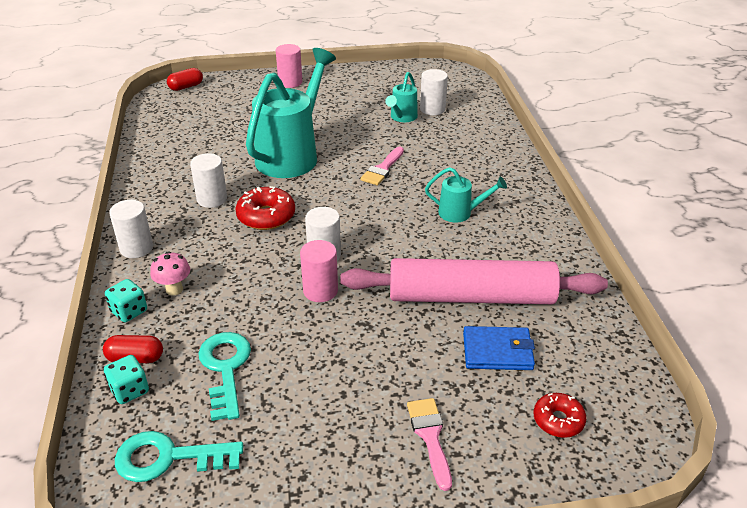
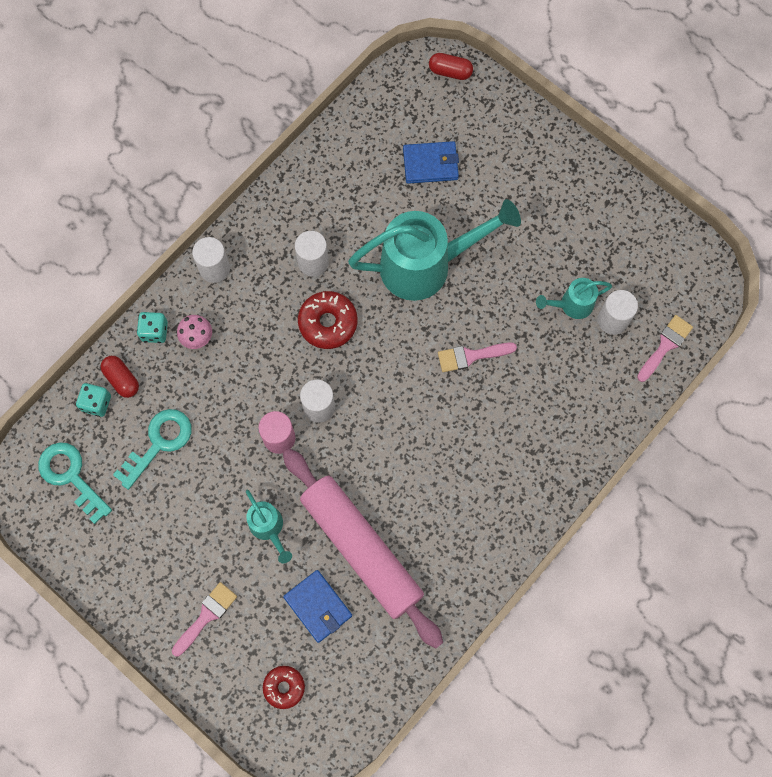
camera: 50 degrees right, 35 degrees up
(229, 120) = (430, 164): none -> blue wallet
(290, 82) = (543, 152): pink cylinder -> none
(460, 213) = (461, 466): turquoise watering can -> turquoise watering can (268, 527)
(474, 101) = (665, 345): none -> pink brush

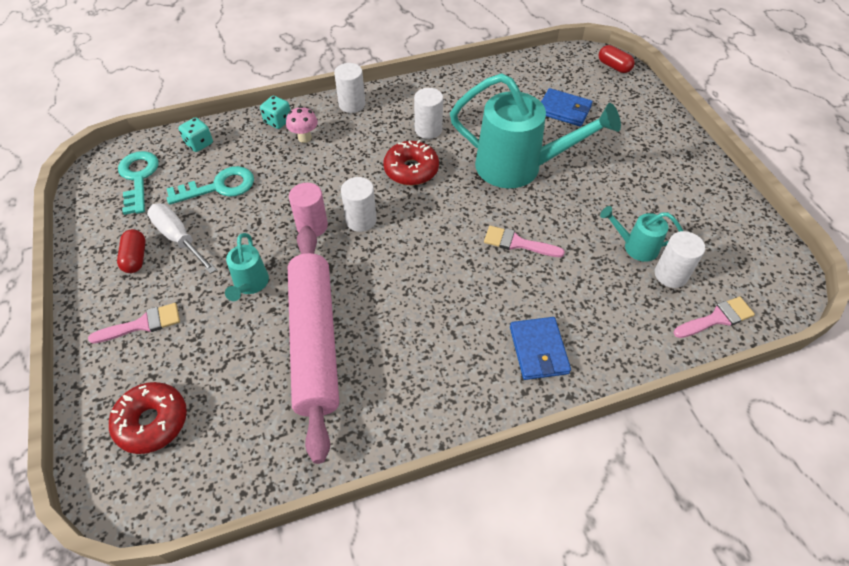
camera: 30 degrees right, 20 degrees down
(122, 379) = (229, 138): red capsule -> red capsule (135, 258)
(168, 519) = (179, 238): none -> white screwdriver
(284, 687) = (152, 422): red donut -> red donut, size x1.54
(318, 606) = (239, 368): blue wallet -> blue wallet (538, 350)

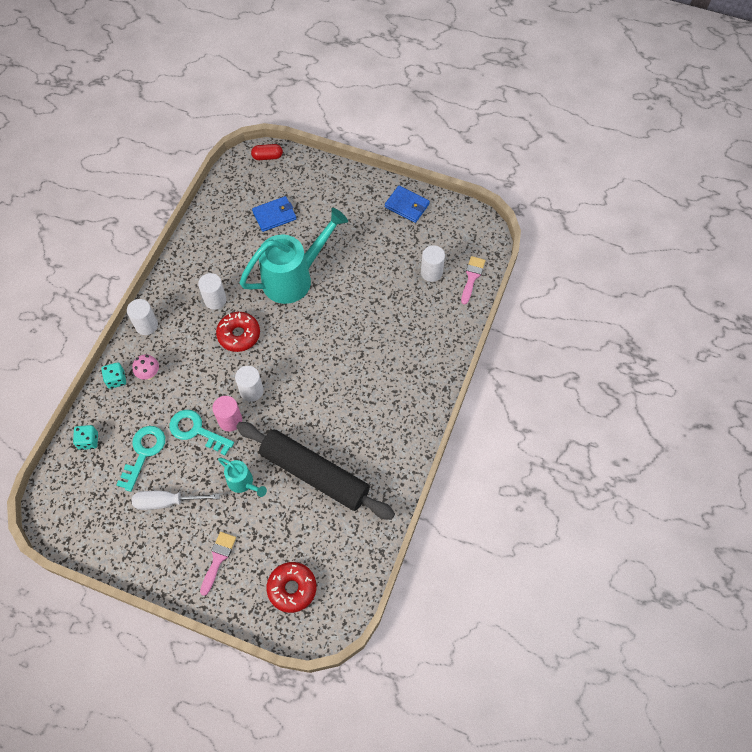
camera: 50 degrees left, 10 degrees up
(135, 258) = (159, 536): red capsule -> none
(138, 178) = (85, 497): turquoise key -> turquoise key (196, 431)
(314, 341) = (314, 474): pink rolling pin -> black rolling pin
(517, 243) = (345, 324): pink brush -> none
(538, 350) = (417, 371): blue wallet -> blue wallet (407, 205)
(636, 247) = (401, 272): turquoise watering can -> none

